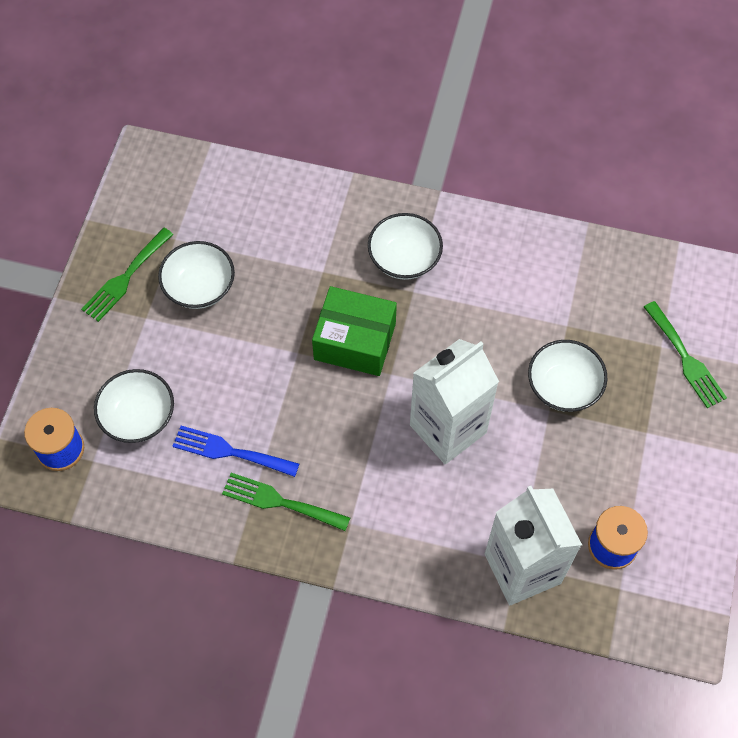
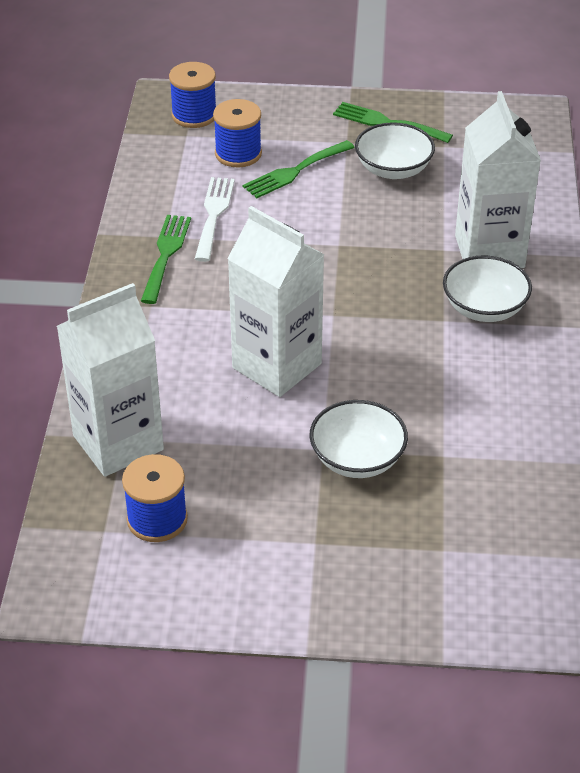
camera: 80 degrees right, 20 degrees down
(138, 416) = (238, 154): white bowl -> blue spool
(230, 451) = (214, 215): blue fork -> white fork
(333, 238) = (489, 251): none -> white carton
(355, 341) = (365, 283): green box -> none
(685, 359) = (432, 576): green fork -> green fork (295, 171)

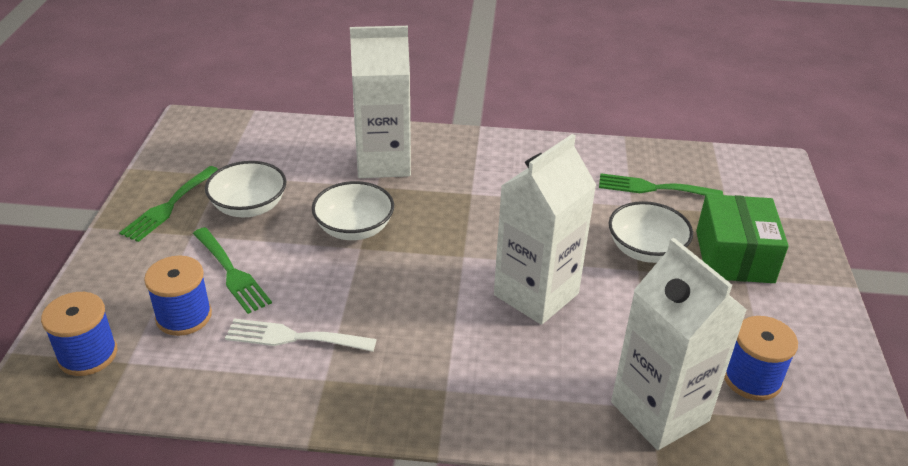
camera: 90 degrees left, 5 degrees down
(166, 254) = (358, 378): green fork -> green fork (653, 188)
(354, 539) = (734, 256): none -> green box
(484, 308) = (457, 171): white bowl -> white bowl (354, 229)

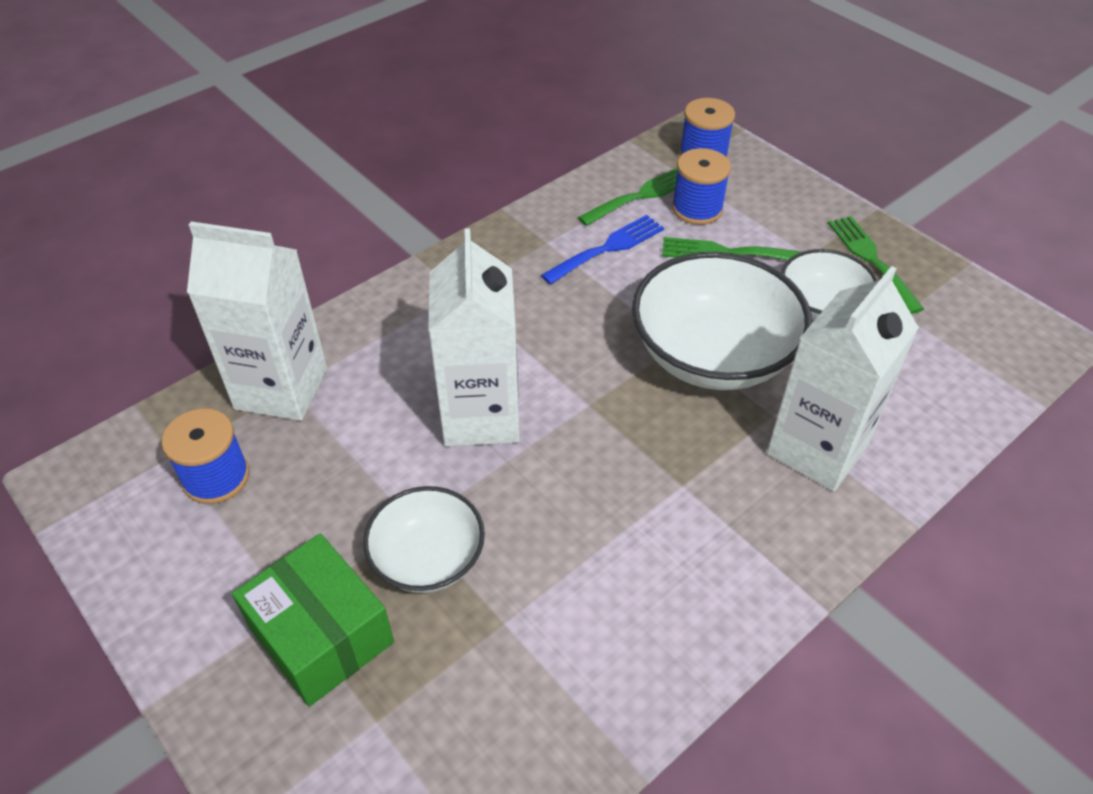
camera: 135 degrees right, 10 degrees up
(293, 337) = (608, 248): white fork -> blue fork
(354, 229) = (712, 355): white bowl -> white bowl, size x1.72
(653, 188) = (506, 682): green fork -> green fork (642, 195)

